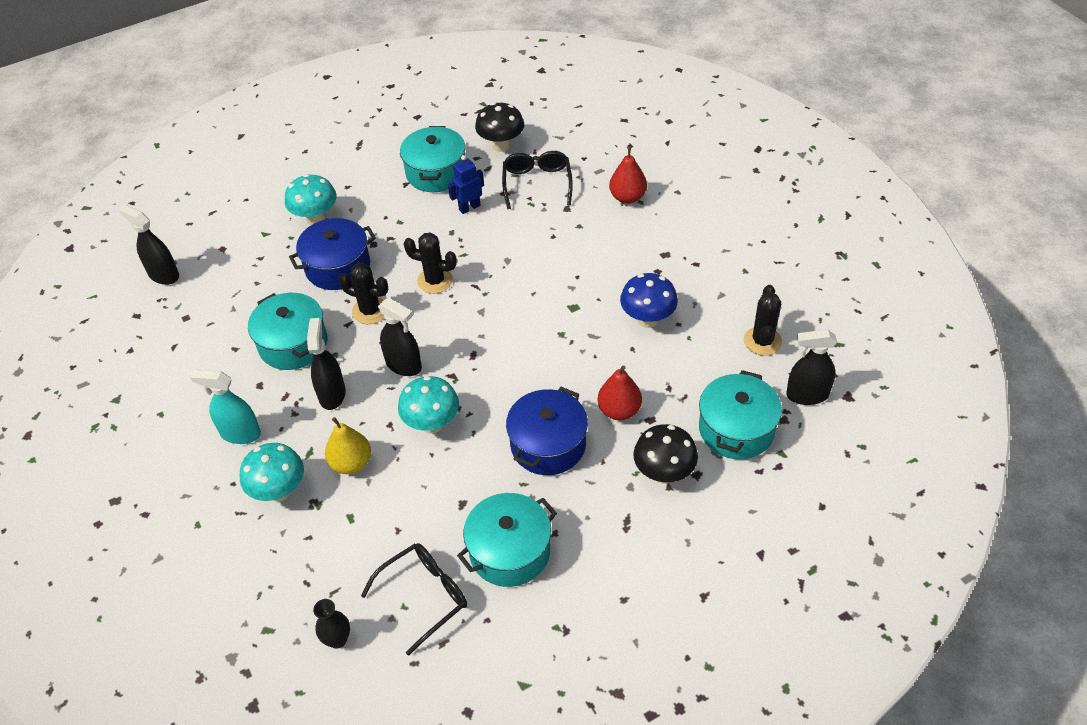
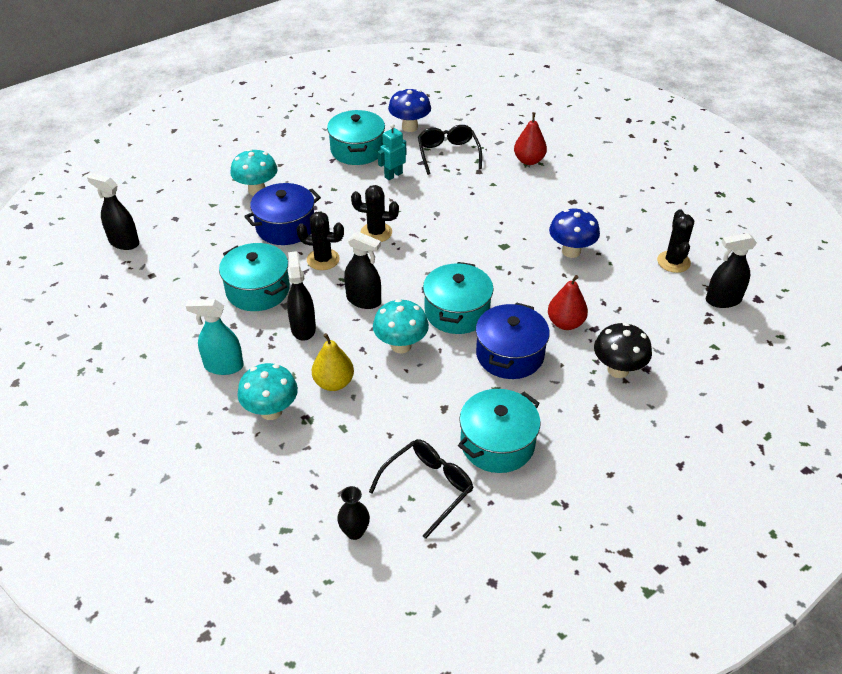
camera: 10 degrees left, 5 degrees down
(469, 207) = (393, 175): blue robot -> turquoise robot
(501, 145) = (410, 127): black mushroom -> blue mushroom
(736, 429) = (670, 330): turquoise pot -> turquoise pot (457, 312)

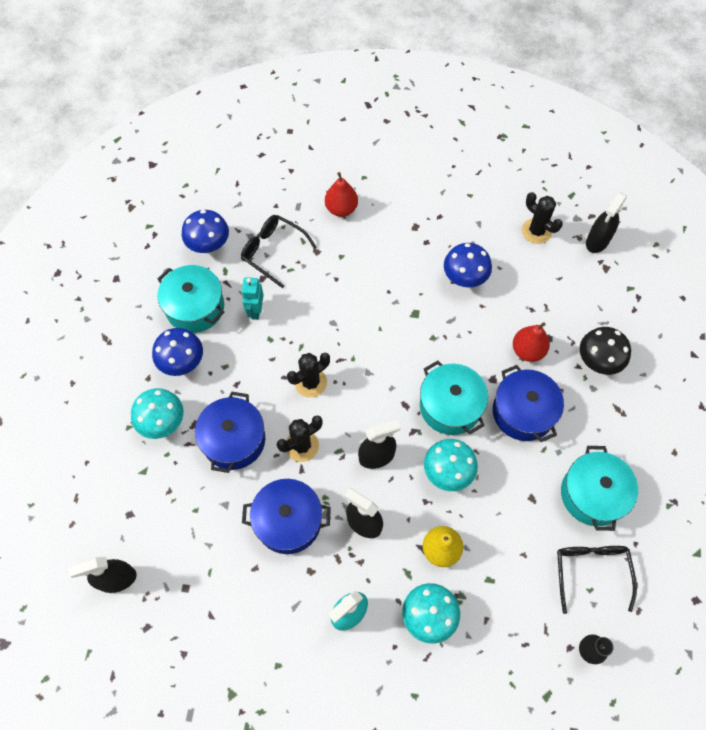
camera: 45 degrees left, 20 degrees up
(258, 290) = (288, 521): turquoise pot -> blue pot
(310, 171) = (182, 363): none -> blue mushroom

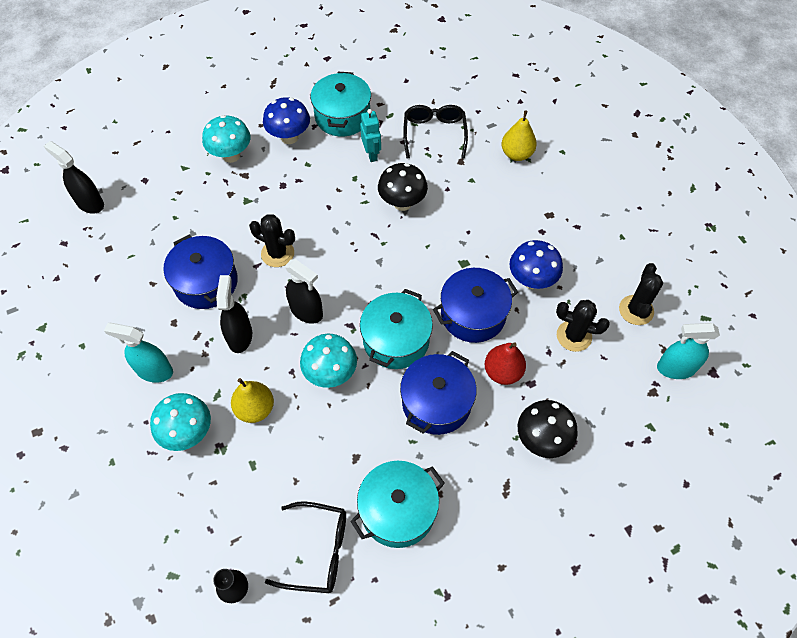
camera: 55 degrees right, 5 degrees down
(209, 246) = (403, 93): blue mushroom -> none
(234, 440) = (249, 206): blue pot -> blue pot (473, 314)
(255, 310) = (372, 154): turquoise robot -> turquoise robot turned 105 degrees clockwise
(310, 382) = (338, 227): black cactus -> black cactus (574, 336)
(324, 320) = (402, 203): none -> black mushroom
(341, 208) = (516, 154): red pear -> yellow pear
(591, 571) = (318, 551): black glasses -> black glasses turned 45 degrees clockwise
(597, 241) = (675, 368): black spray bottle -> turquoise spray bottle

